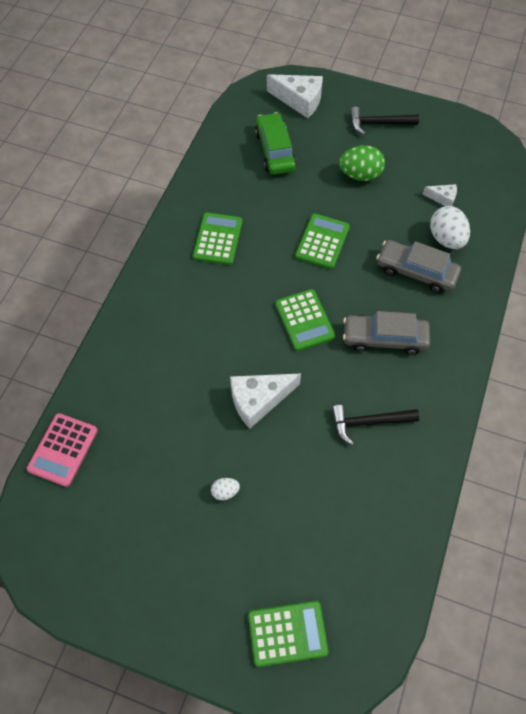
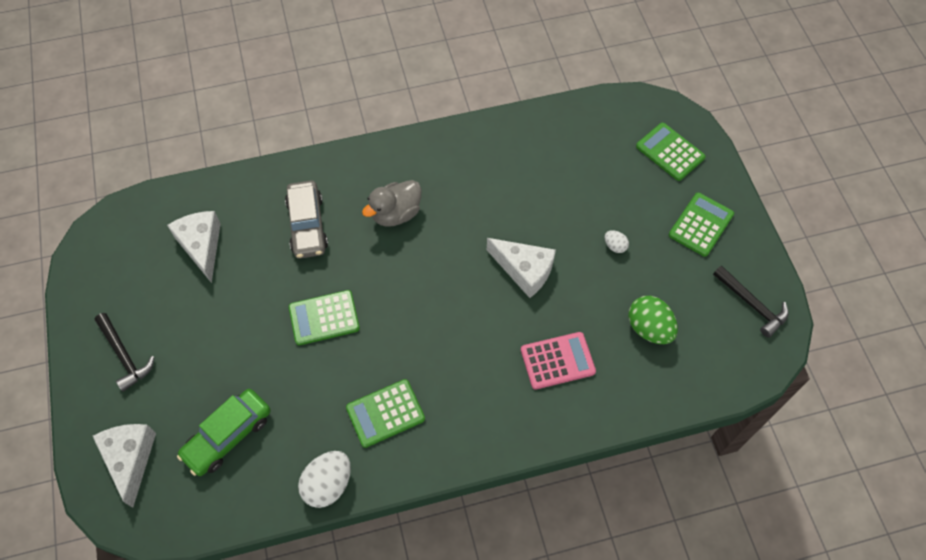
camera: 125 degrees left, 0 degrees up
(63, 449) = (687, 387): pink calculator -> pink calculator (557, 361)
(304, 320) = (422, 282): green calculator -> green calculator (701, 225)
(360, 175) = (213, 332): green egg -> green egg (649, 328)
(369, 422) = (481, 185): black hammer -> black hammer (751, 304)
(384, 338) = (396, 214): grey car -> grey duck
(442, 198) = (201, 246): white cheese -> white cheese, size x1.90
(446, 239) = (252, 220): white egg -> white egg (328, 484)

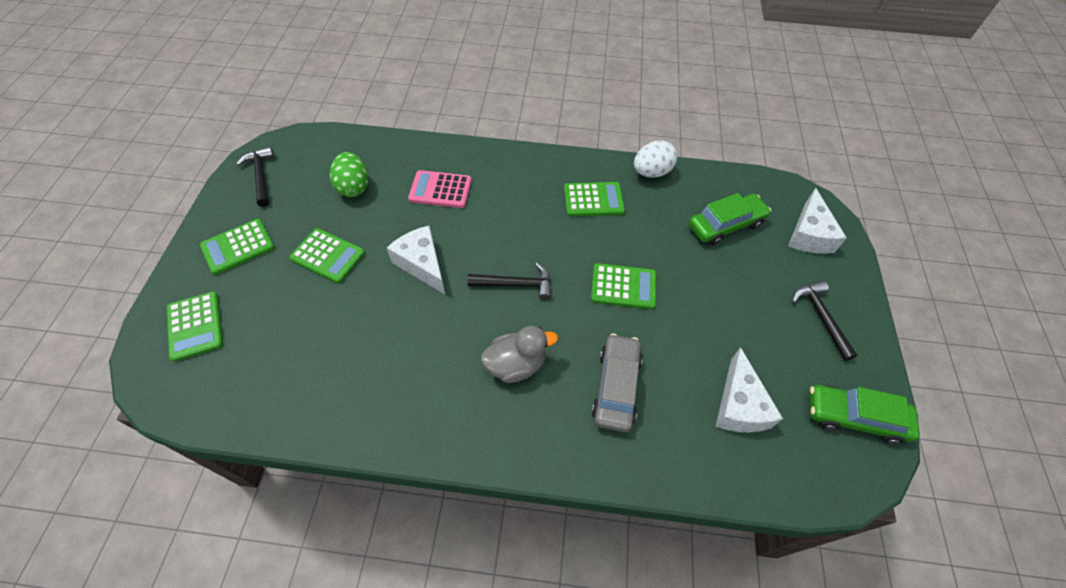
camera: 160 degrees left, 5 degrees down
(102, 270) = (854, 417): none -> green car
(427, 282) = (515, 284): none -> black hammer
(615, 246) = (328, 256): white egg -> green calculator

